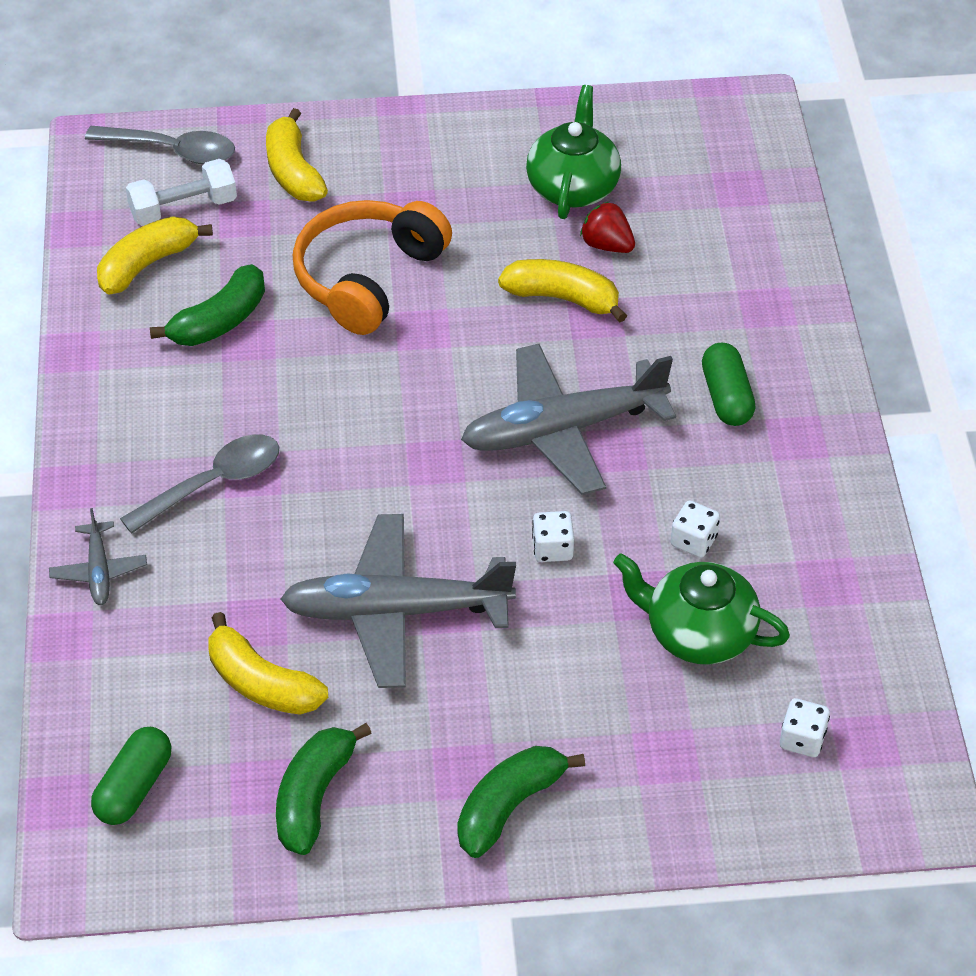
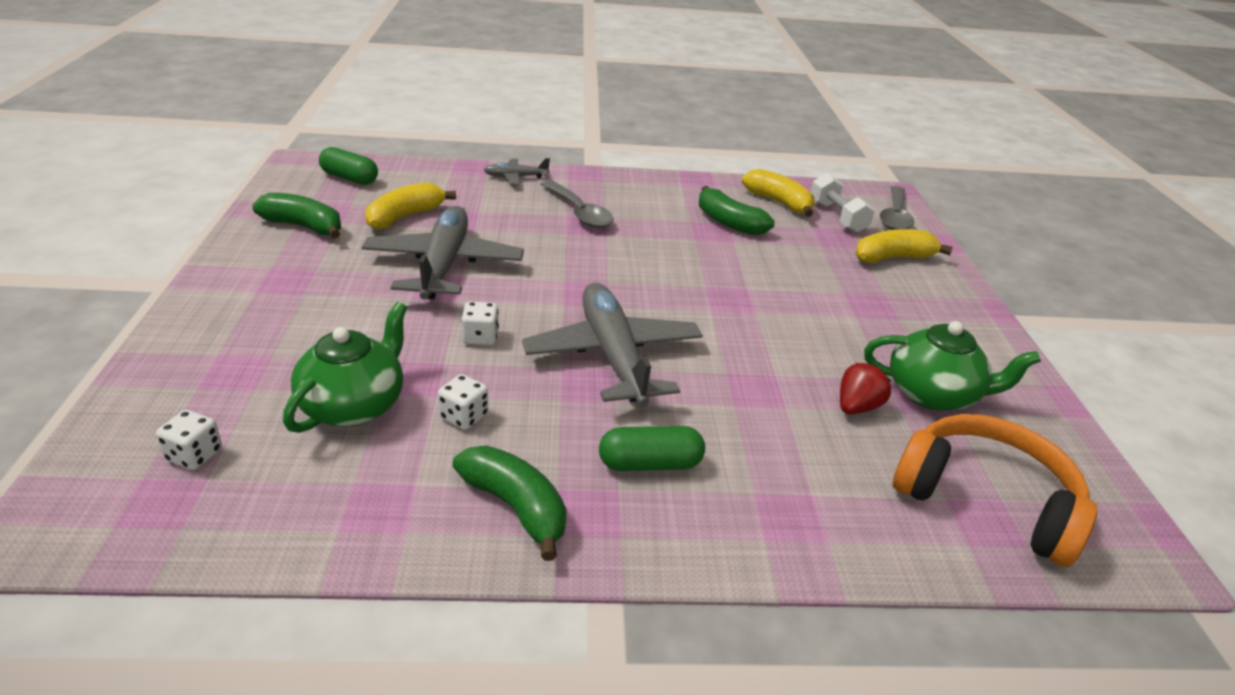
camera: 90 degrees right, 15 degrees down
(367, 277) = (783, 279): orange headphones -> orange headphones (986, 500)
(509, 807) = (241, 294): green banana -> green banana (515, 507)
(562, 298) = (777, 372): yellow banana -> none

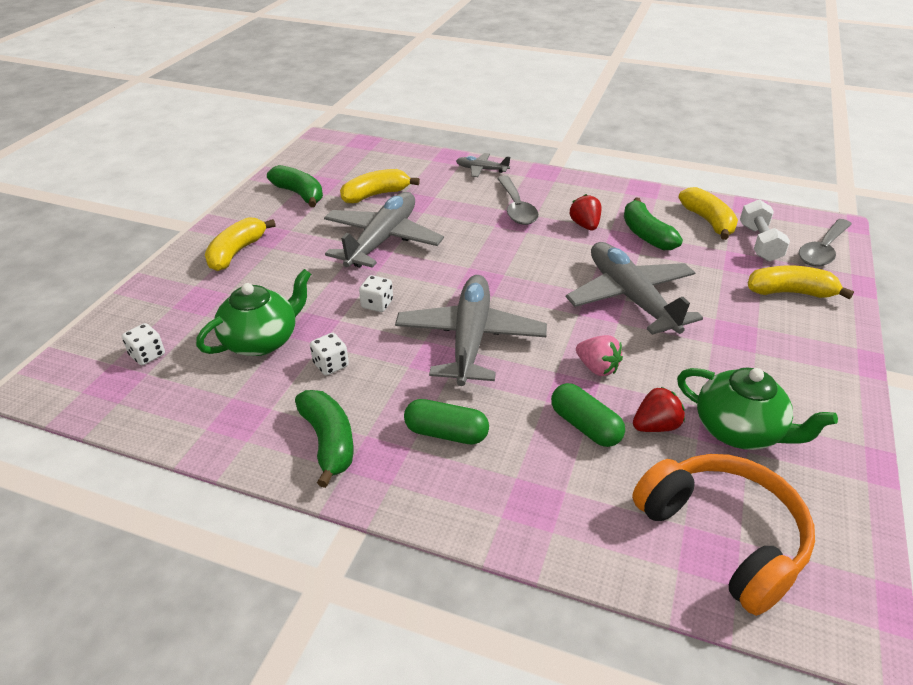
camera: 25 degrees right, 5 degrees up
(255, 306) = (236, 252): none -> yellow banana
(349, 178) = (352, 157): green capsule -> green capsule (585, 426)
(662, 221) = (585, 225): none -> red strawberry
(752, 285) = (630, 297): none -> grey plane
(765, 361) = (597, 368): none -> pink strawberry

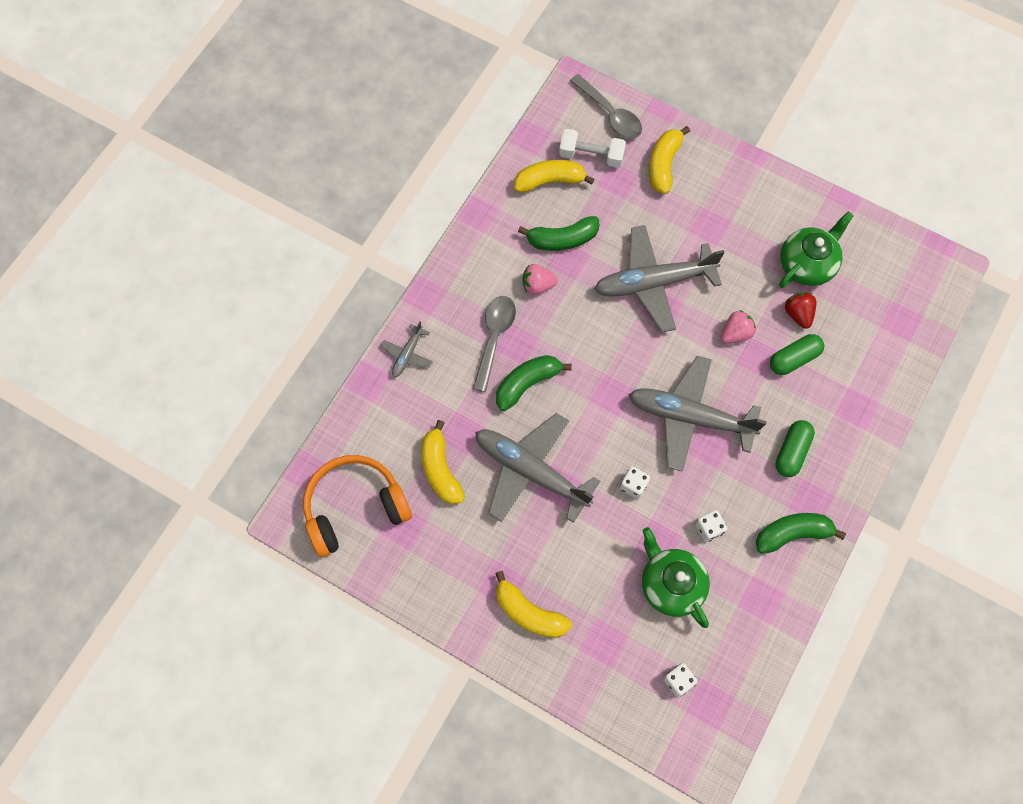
camera: 80 degrees left, 30 degrees up
(299, 194) = (422, 549): green banana -> green banana (527, 383)
(516, 208) = (494, 338): grey spoon -> grey spoon turned 75 degrees counterclockwise
(585, 225) = (538, 285): red strawberry -> pink strawberry
(723, 537) = (889, 308): orange headphones -> orange headphones (354, 508)

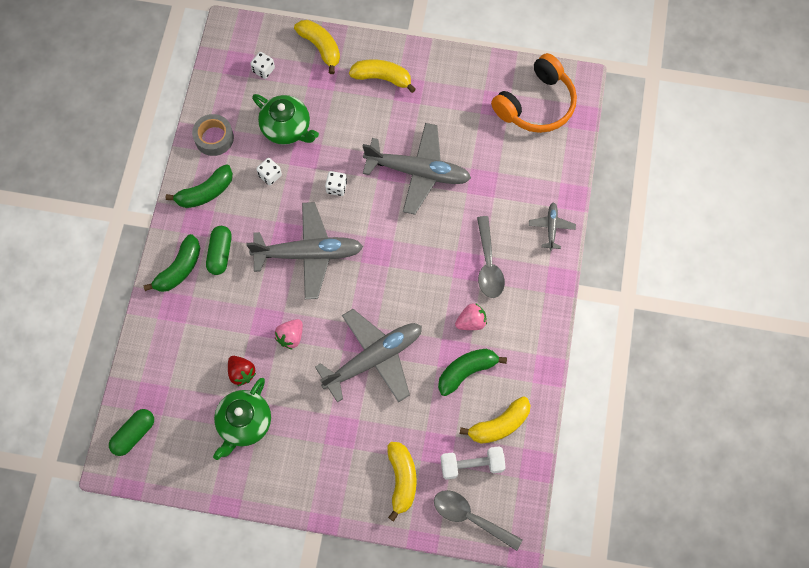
camera: 160 degrees right, 0 degrees up
(440, 469) = (486, 151): yellow banana -> yellow banana (320, 47)
(527, 383) = (447, 236): green banana -> green banana (179, 269)
(766, 604) = (214, 138): none -> grey tape
(794, 359) = (236, 331): green capsule -> green capsule (134, 434)

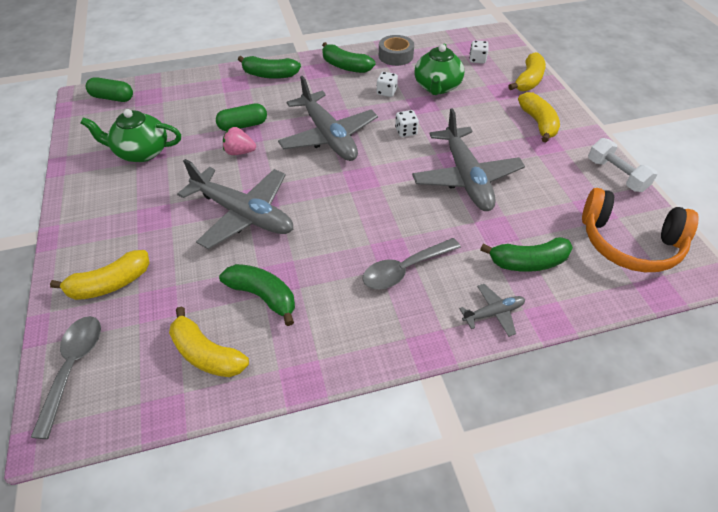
camera: 65 degrees right, 20 degrees down
(220, 253) = (296, 90): green capsule -> green capsule (243, 125)
(241, 373) = (190, 135): red strawberry -> none
(471, 322) = (326, 278): pink strawberry -> none
(472, 465) = (144, 344): white dumbbell -> white dumbbell (616, 175)
(521, 179) = (528, 262): none -> green banana

